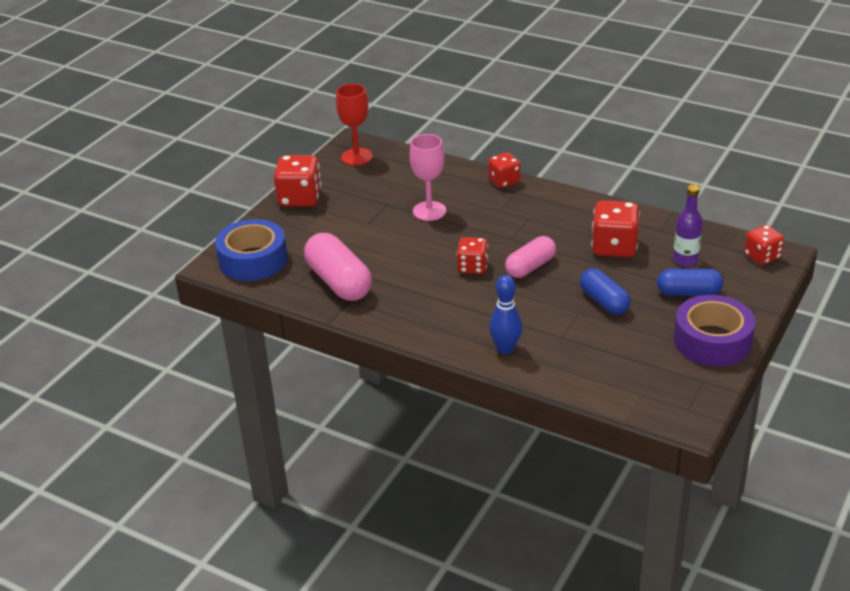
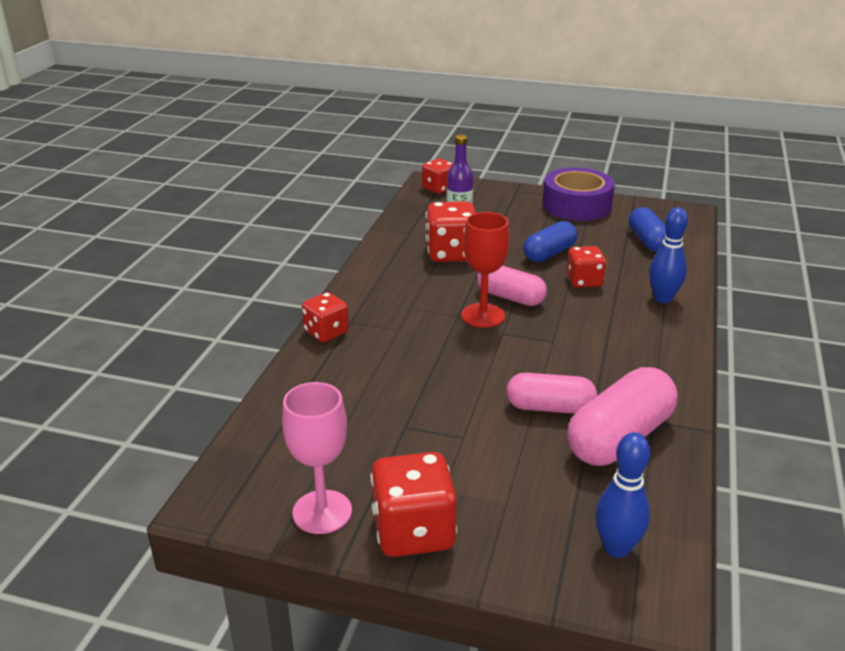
camera: 105 degrees left, 5 degrees down
(253, 260) = (616, 548): blue tape -> blue bowling pin
(356, 157) = (265, 486): red goblet -> red goblet (483, 315)
(381, 260) = (550, 407): none -> pink capsule
(429, 211) = (415, 384): pink goblet -> pink goblet (322, 512)
(472, 267) = (529, 334): red dice -> red dice (584, 281)
(688, 292) = (511, 216): blue capsule -> blue capsule (647, 241)

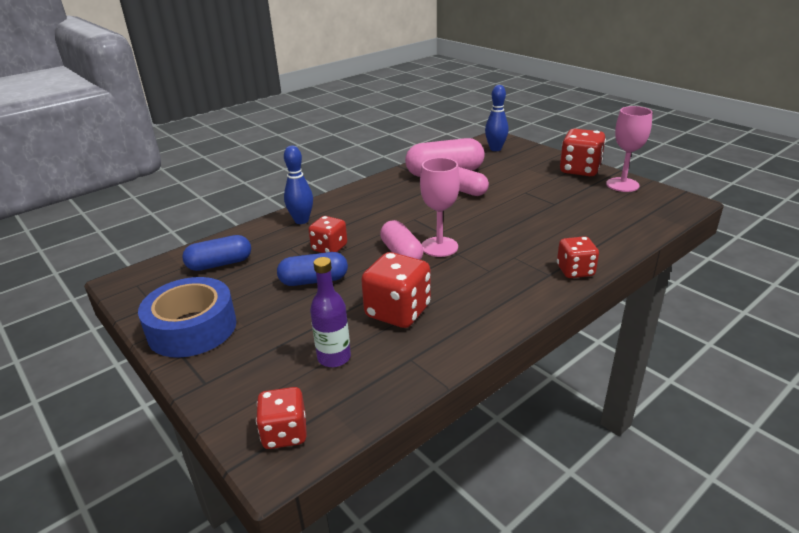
camera: 145 degrees left, 0 degrees up
(483, 315) = (439, 247): red goblet -> pink goblet
(576, 205) = (192, 328): purple tape -> blue tape
(647, 241) = (220, 264): blue capsule -> blue capsule turned 45 degrees clockwise

